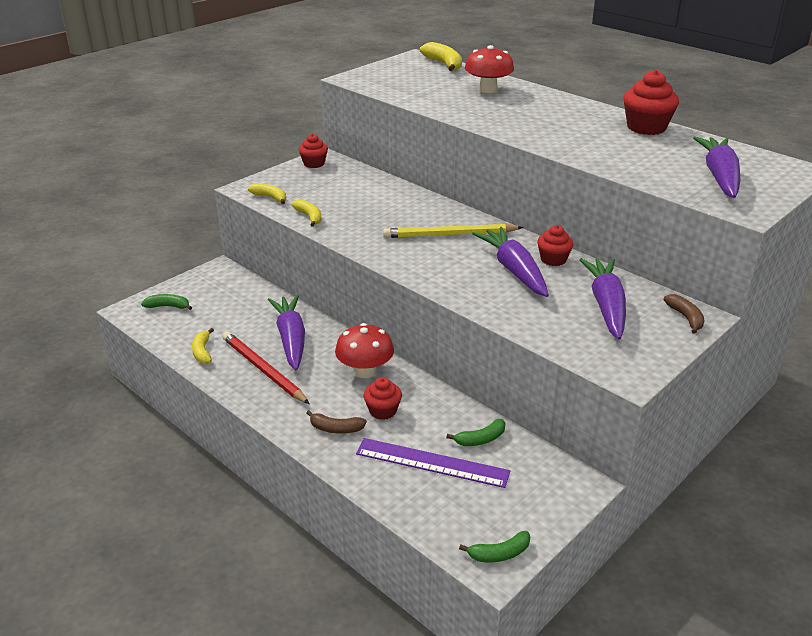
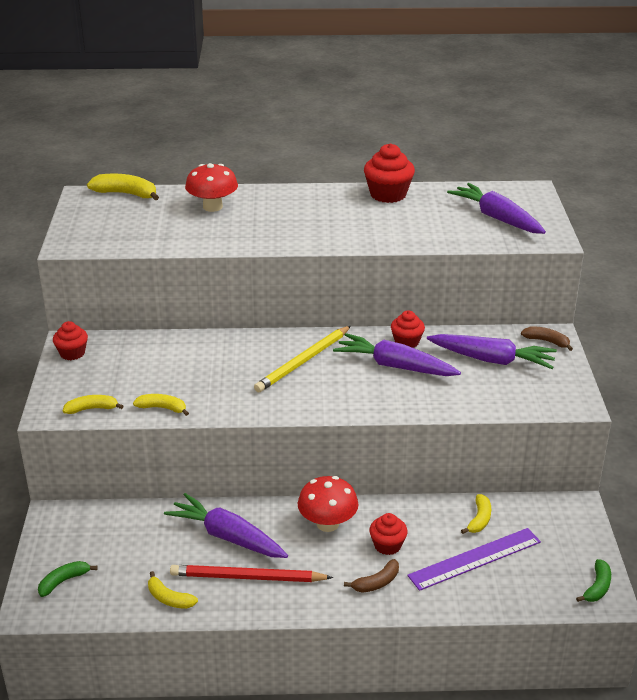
camera: 45 degrees left, 0 degrees up
(481, 439) = (479, 519): green banana -> yellow banana
(606, 305) = (492, 360): purple carrot -> purple carrot turned 150 degrees clockwise

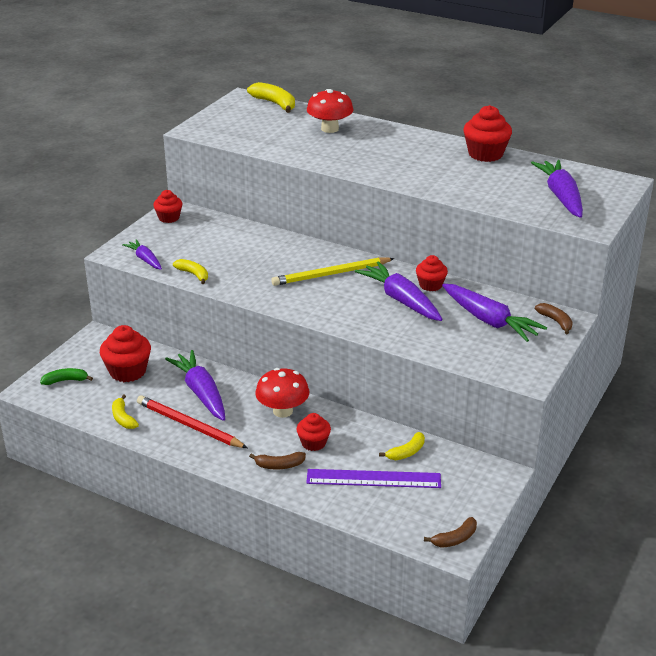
camera: 30 degrees right, 0 degrees up
(92, 409) = (145, 259): yellow banana -> purple carrot
(126, 543) = (128, 371): none -> red cupcake
(597, 587) = (455, 539): green banana -> brown banana

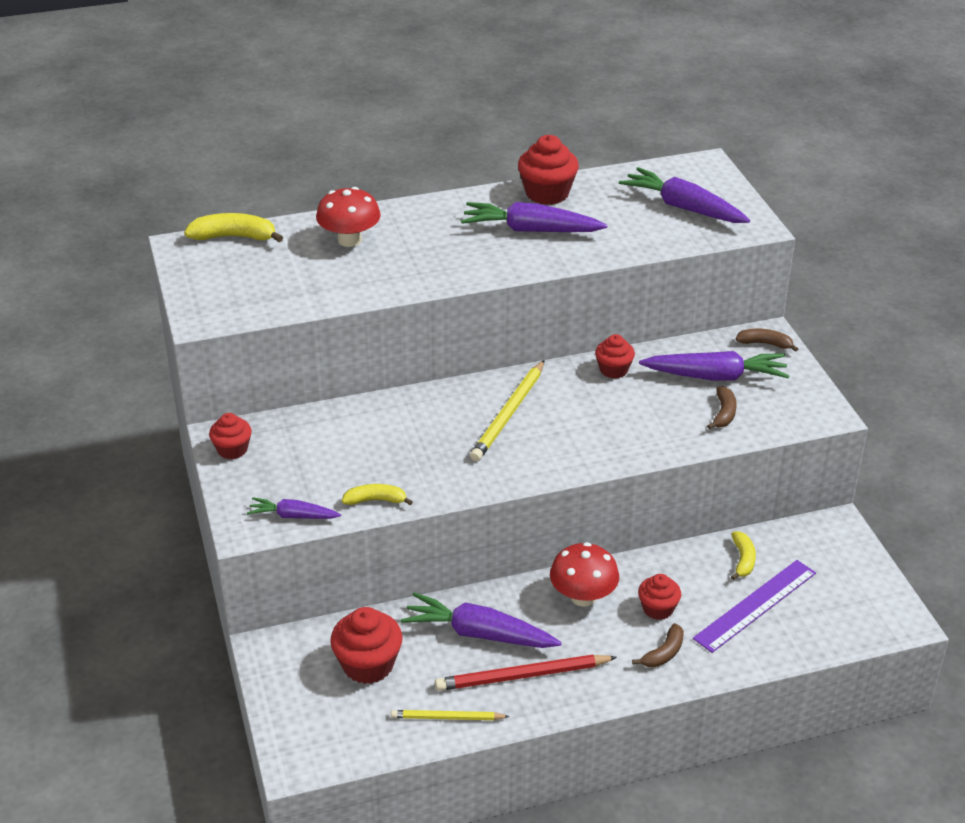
camera: 45 degrees left, 5 degrees up
(66, 380) = (318, 723): green banana -> none
(123, 418) = (447, 718): yellow banana -> yellow pencil
(401, 300) = (614, 402): purple carrot -> purple carrot (531, 230)
(455, 539) = (890, 611): brown banana -> brown banana (724, 413)

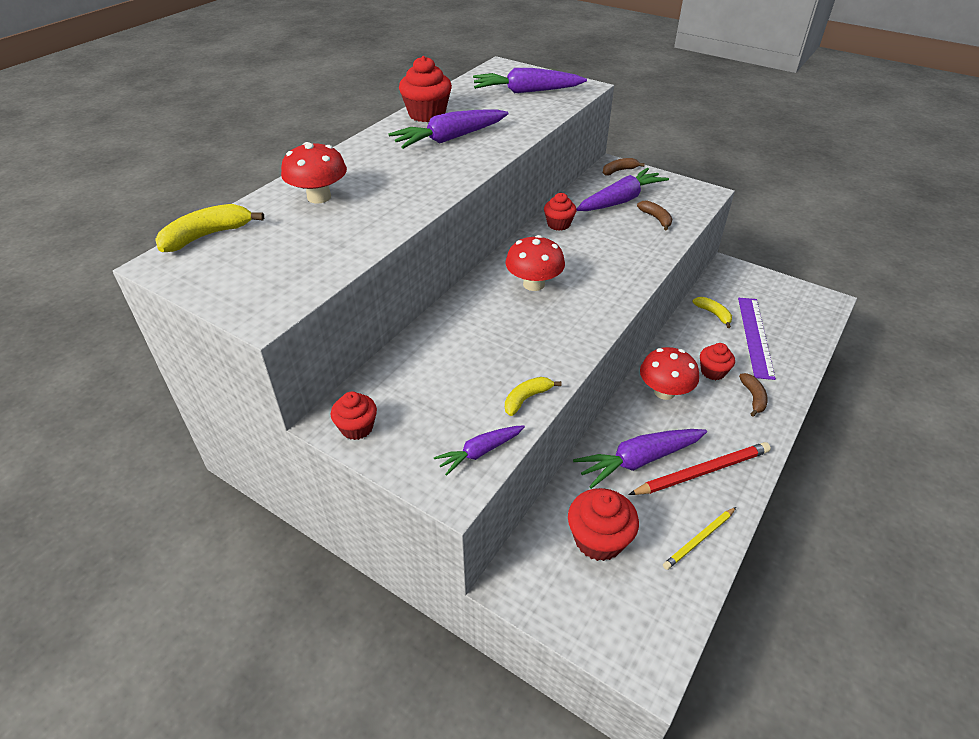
camera: 40 degrees left, 5 degrees up
(509, 414) = (533, 284): yellow pencil -> red mushroom
(522, 676) = (702, 471): red pencil -> red pencil turned 150 degrees counterclockwise

